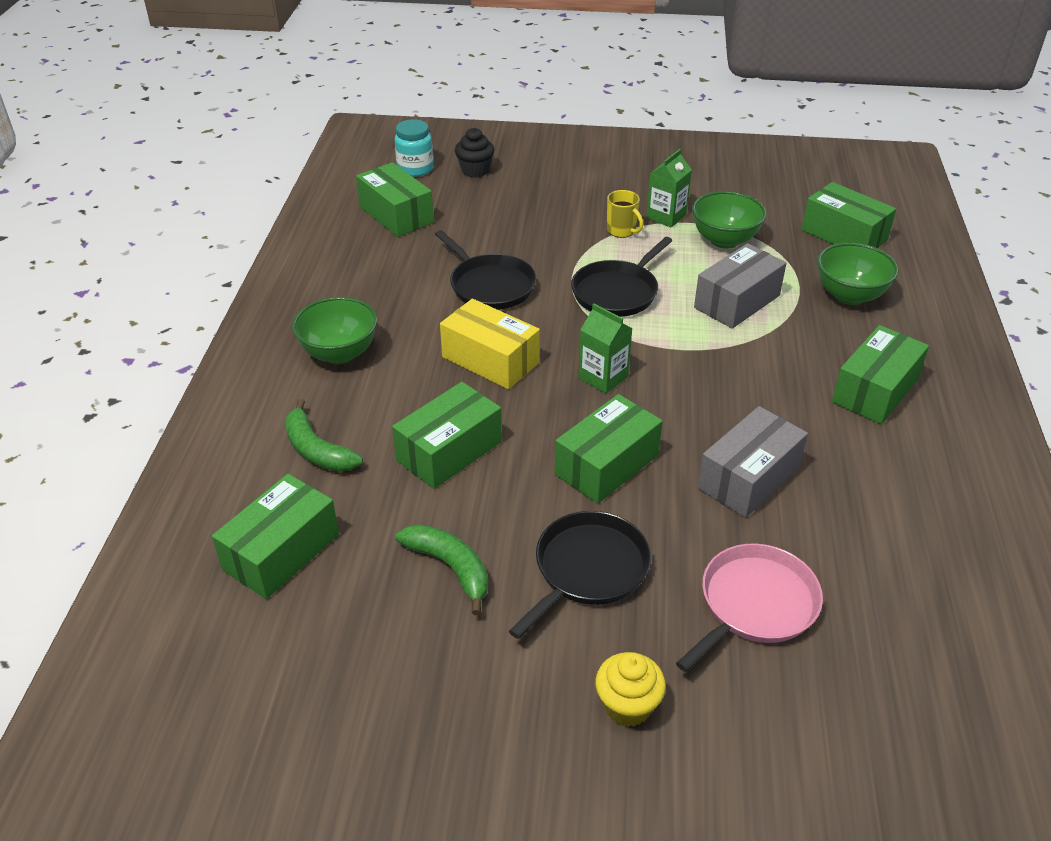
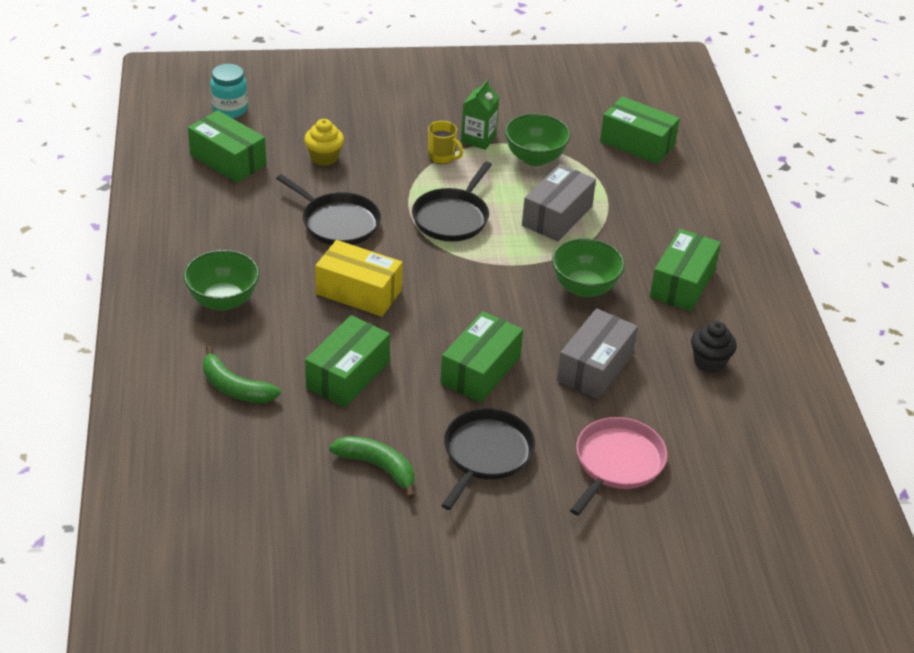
camera: 15 degrees left, 0 degrees up
(281, 552) = (236, 473): green box -> none
(475, 170) = (288, 106): black cupcake -> black cupcake (709, 362)
(603, 377) = (459, 297): green carton -> none
(627, 706) = (539, 546): yellow cupcake -> yellow cupcake (324, 158)
(849, 295) = (650, 200): green bowl -> green bowl (584, 288)

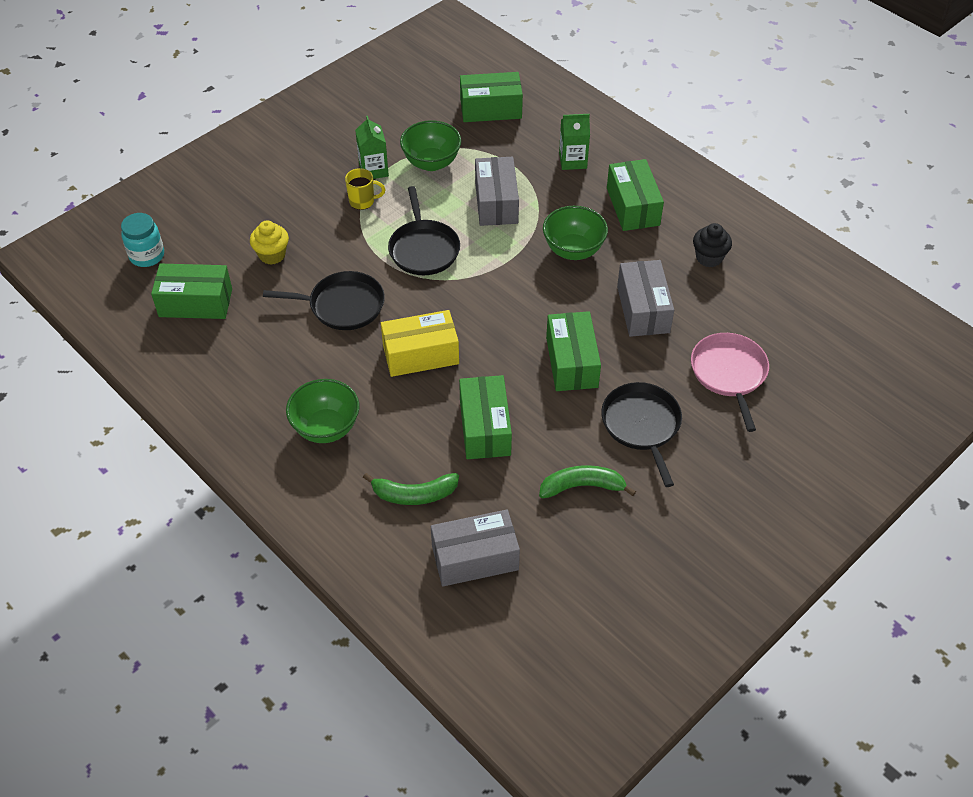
camera: 35 degrees left, 10 degrees up
(228, 462) = (475, 558): none -> grey box
(667, 219) = (573, 161): none -> green carton

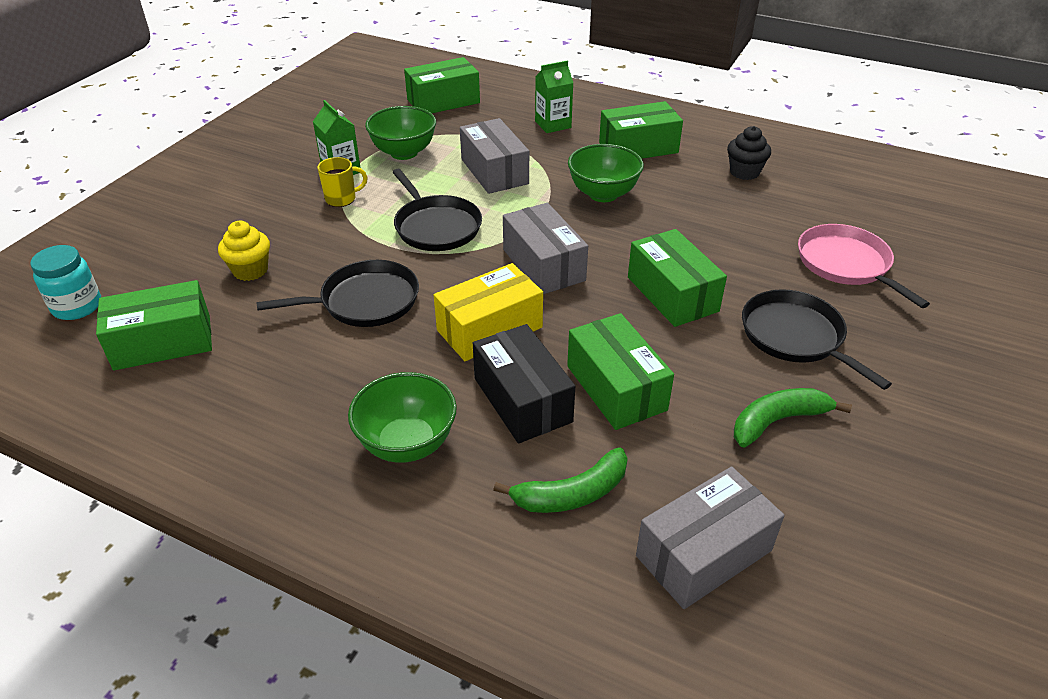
camera: 20 degrees left, 10 degrees down
(416, 418) = (522, 400): none -> black box
(632, 206) = (638, 148): green box -> green box turned 75 degrees counterclockwise
(643, 309) = (713, 228): grey box -> grey box (543, 265)

